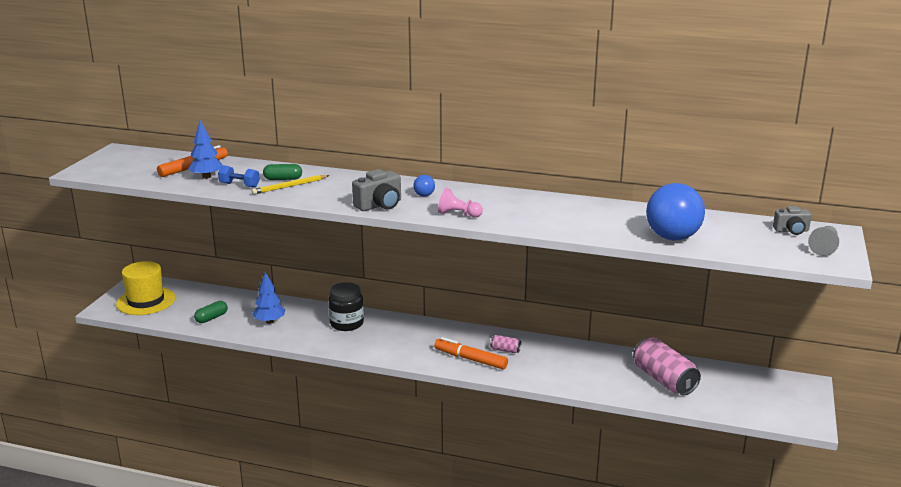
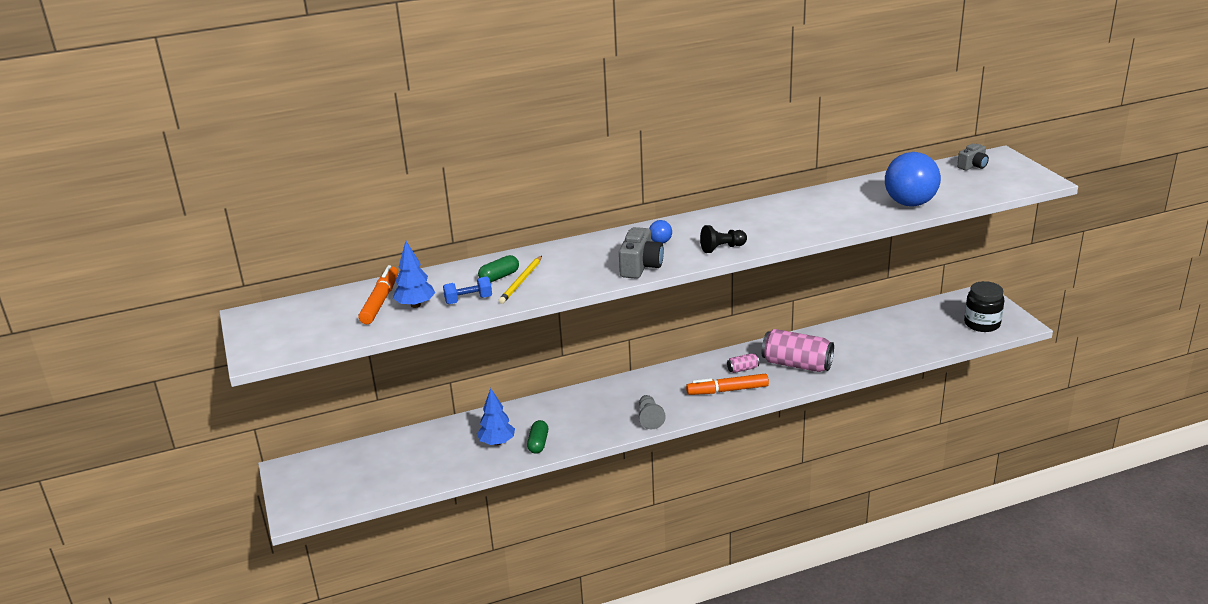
camera: 35 degrees left, 5 degrees up
(146, 301) = (329, 484): yellow hat -> none
(211, 318) = (432, 467): green capsule -> green capsule (538, 443)
(346, 323) = (573, 409): black jar -> black jar (982, 324)
(458, 214) = (722, 248): pink pawn -> black pawn
(664, 380) = (889, 337): pink can -> pink can (797, 364)
(824, 248) = (1014, 172): grey pawn -> grey pawn (649, 418)

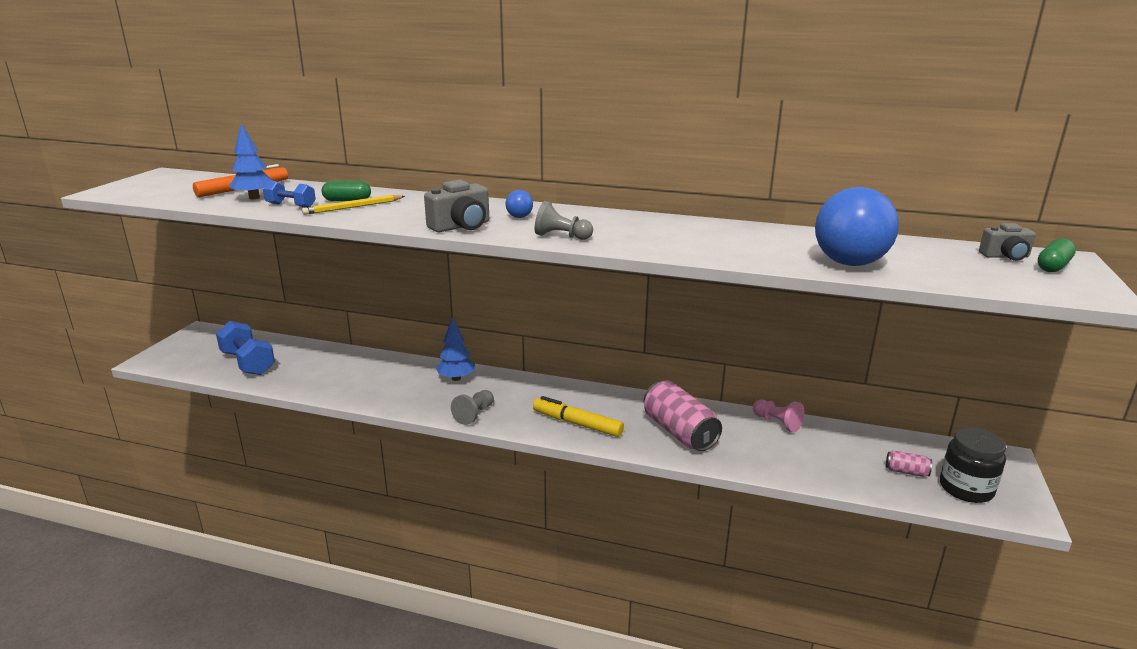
camera: 35 degrees right, 5 degrees down
(395, 471) = (248, 363): none -> blue dumbbell
(497, 442) = (339, 376): blue tree -> blue tree (456, 378)
(538, 443) = (363, 391): green capsule -> green capsule (1053, 266)
(722, 248) = (561, 236): black pawn -> grey pawn
(727, 390) = (577, 423): orange marker -> yellow marker
(743, 369) = (620, 412): pink can -> pink can (906, 471)
(844, 330) = (777, 423): none -> pink pawn

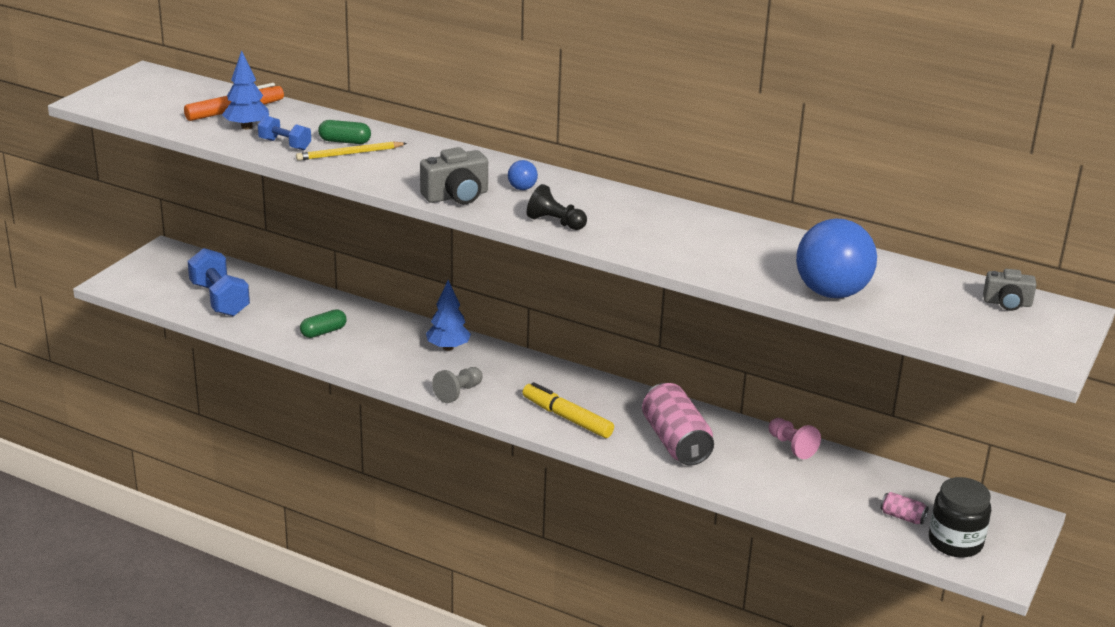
camera: 10 degrees right, 5 degrees up
(561, 236) = (555, 222): grey pawn -> black pawn
(1053, 266) = (1043, 322): green capsule -> green capsule (323, 332)

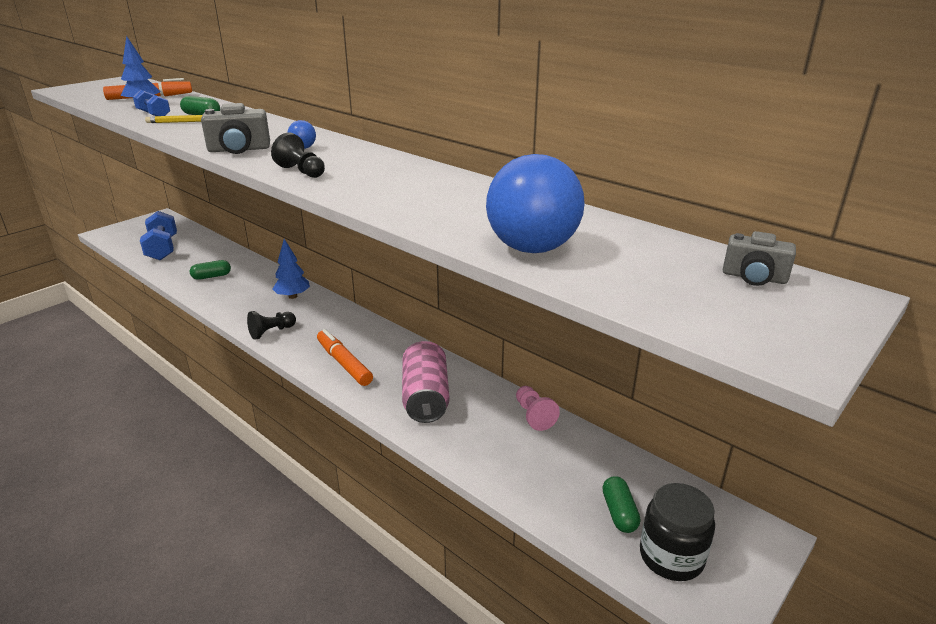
camera: 15 degrees right, 0 degrees up
(458, 393) = (271, 332): grey pawn -> black pawn
(567, 418) = (344, 363): yellow marker -> orange marker
(902, 517) = (619, 513): pink can -> green capsule

